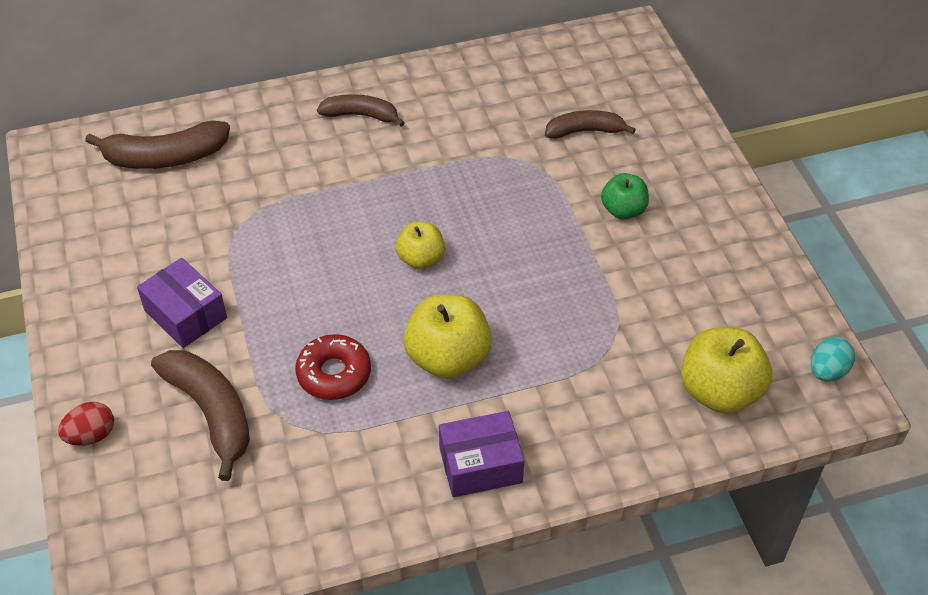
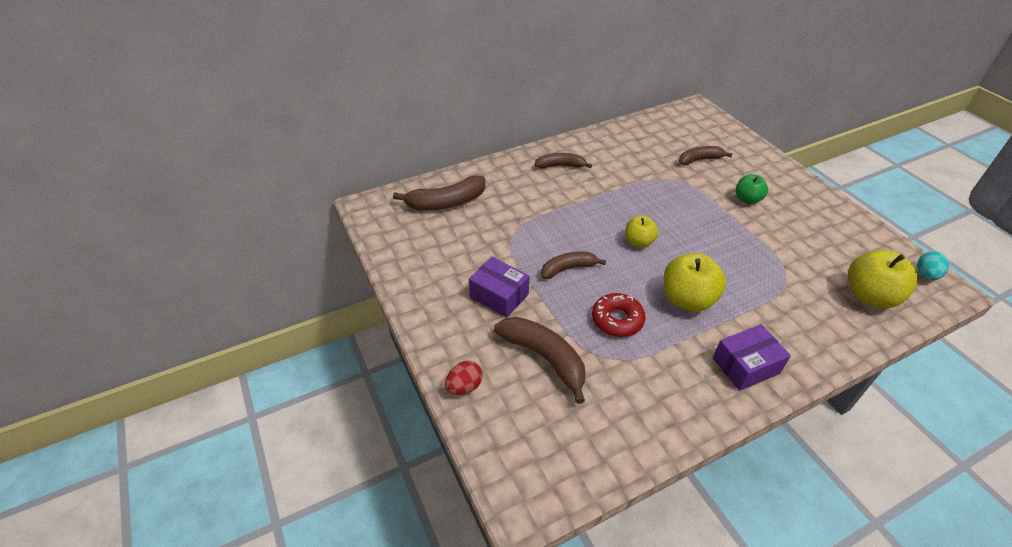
camera: 10 degrees left, 5 degrees down
(299, 287) = (568, 268): none -> brown banana

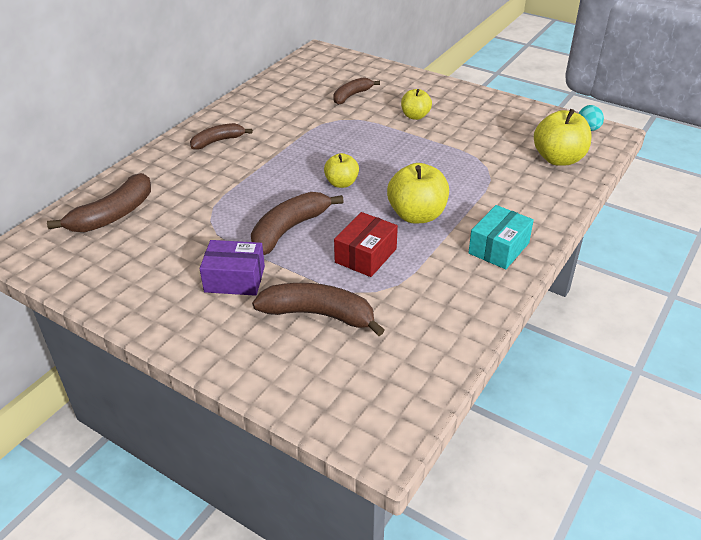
camera: 30 degrees left, 5 degrees down
(464, 386) = (255, 373): red egg -> none
(568, 268) = (289, 229): brown banana -> brown banana, size x1.55
(617, 320) = (365, 255): red donut -> red box
(745, 365) = (498, 248): purple box -> turquoise box
(747, 199) = (415, 116): green apple -> yellow apple

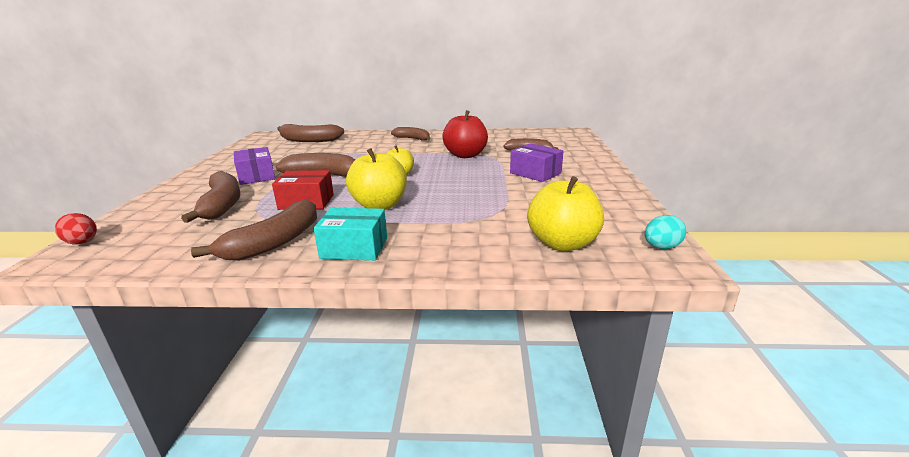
camera: 60 degrees right, 15 degrees down
(323, 130) = (465, 155): none -> red apple
(348, 425) = (83, 243): none -> red egg
(415, 116) = (535, 173): yellow apple -> purple box
(454, 289) = (274, 243): none -> brown banana

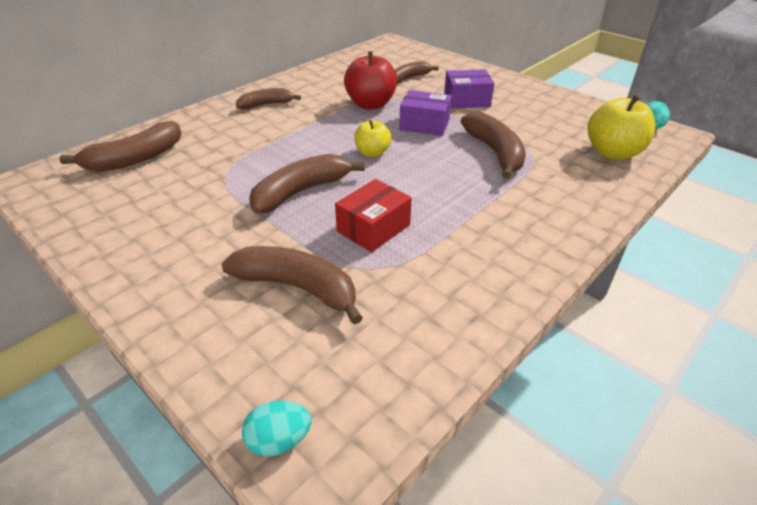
camera: 50 degrees left, 15 degrees up
(83, 243) = (279, 440): red egg -> turquoise egg
(256, 176) = (222, 236): purple box -> purple box (424, 124)
(274, 243) = (465, 279): brown banana -> brown banana (495, 152)
(354, 248) = (528, 238): turquoise box -> none
(379, 205) = (443, 192): yellow apple -> none

